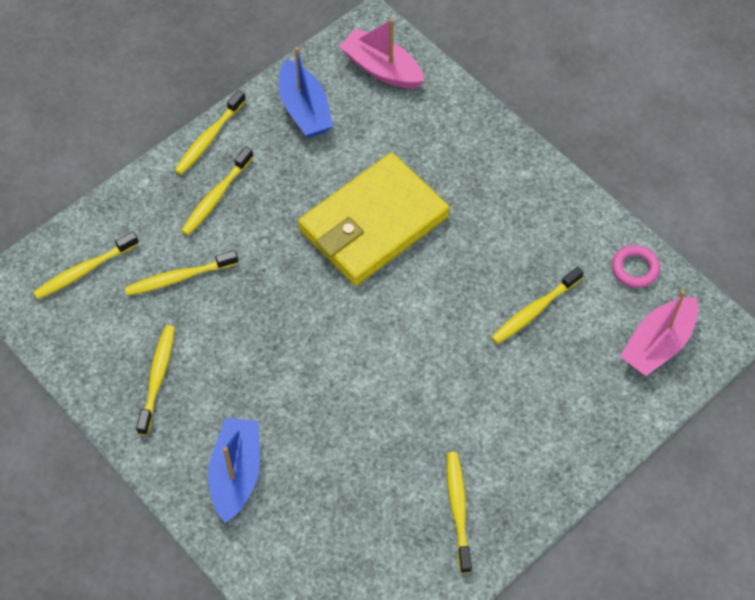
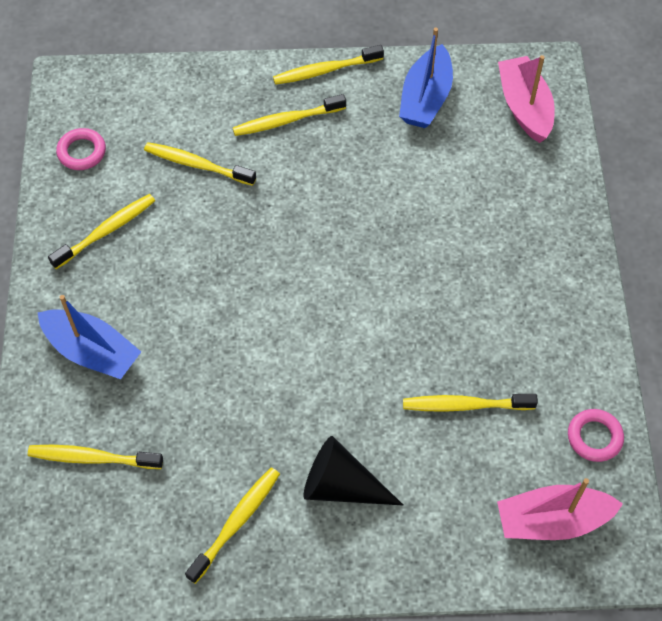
camera: 40 degrees right, 0 degrees up
(76, 332) = (82, 152): none -> pink ring
(84, 271) = (132, 109): yellow toothbrush -> yellow toothbrush (92, 458)
(236, 474) = (92, 352): blue boat -> blue boat turned 75 degrees clockwise
(373, 223) = (394, 231): yellow wallet -> none
(505, 428) = (342, 486): none -> black cone

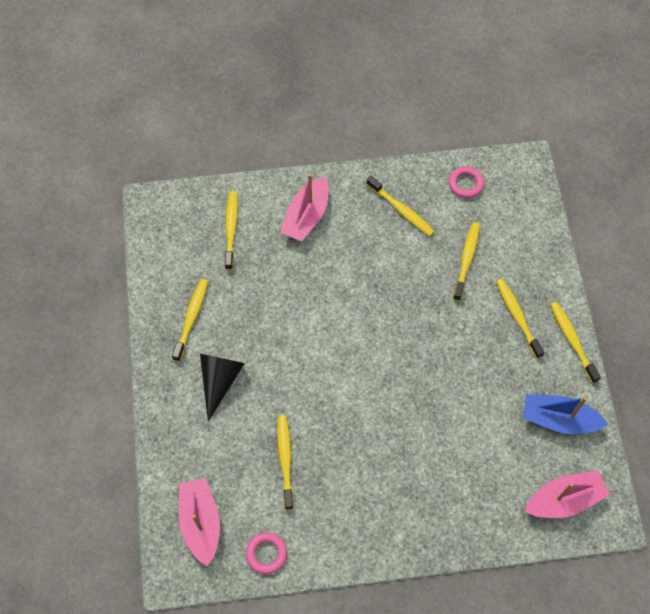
camera: 85 degrees right, 5 degrees up
(92, 352) = (306, 216): blue boat -> pink boat
(236, 522) = (191, 318): yellow toothbrush -> yellow toothbrush turned 105 degrees counterclockwise

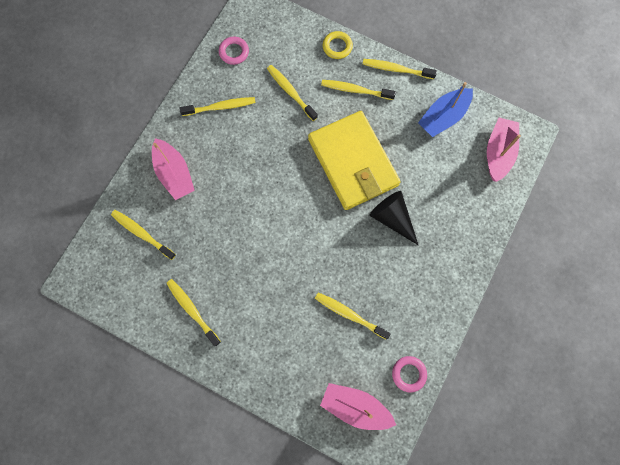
camera: 55 degrees left, 10 degrees up
(219, 381) = (257, 322): black cone -> black cone (392, 218)
(440, 363) = (353, 162): none -> yellow wallet
(549, 270) = (337, 47): none -> yellow ring

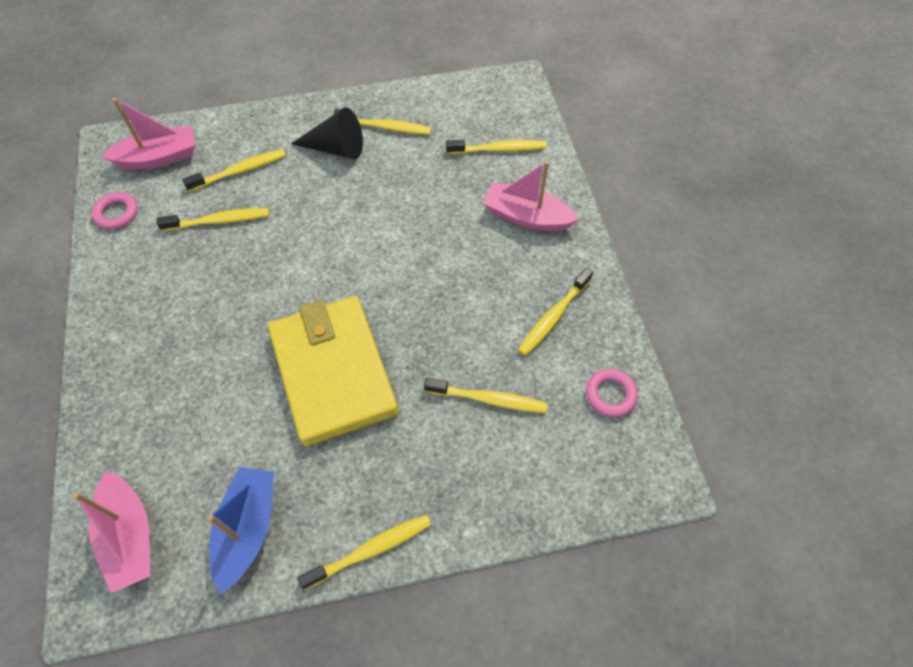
camera: 140 degrees right, 15 degrees down
(337, 47) = (485, 516): yellow ring -> none
(353, 162) = (333, 372): yellow wallet -> yellow wallet turned 45 degrees clockwise
(355, 90) = (405, 469): yellow toothbrush -> yellow toothbrush (239, 171)
(392, 218) = (234, 343): black cone -> black cone (336, 148)

